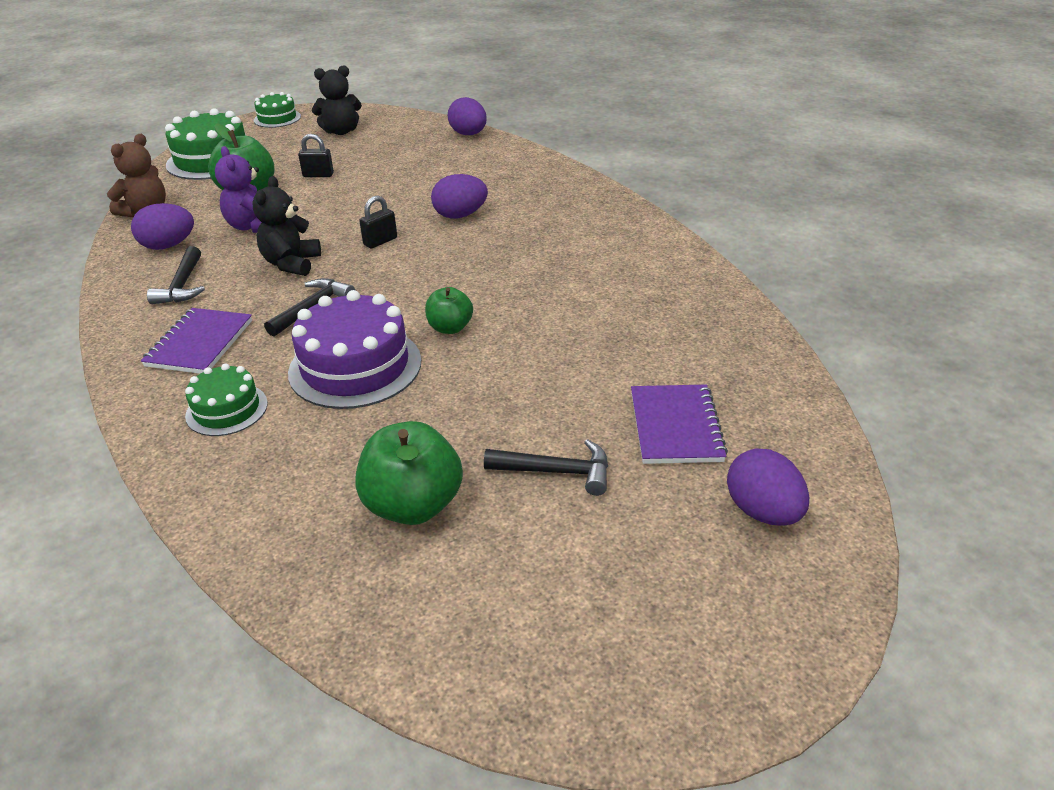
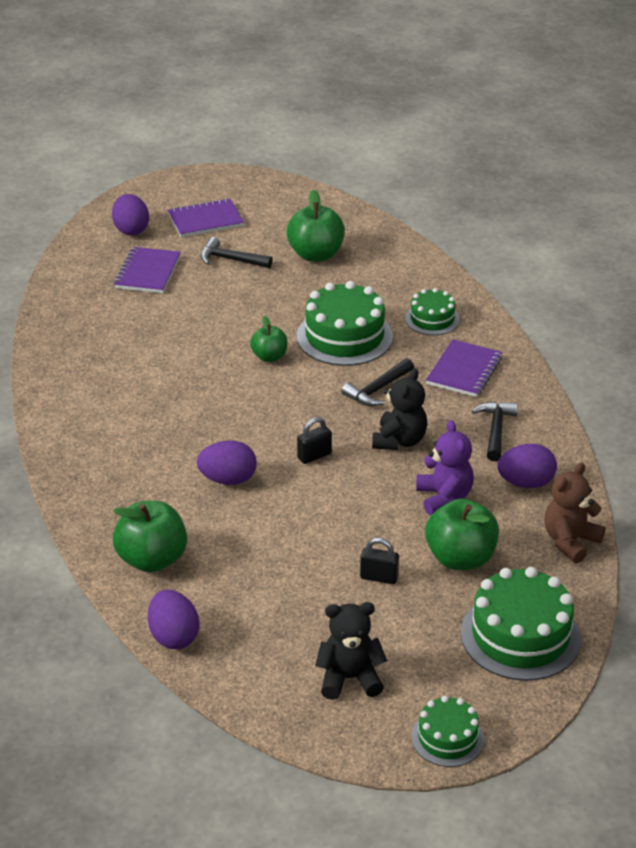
camera: 170 degrees left, 0 degrees up
(355, 366) = (344, 336): purple cake -> green cake
(504, 164) = (152, 559): none -> green apple
(641, 559) = (205, 220): none -> purple notebook

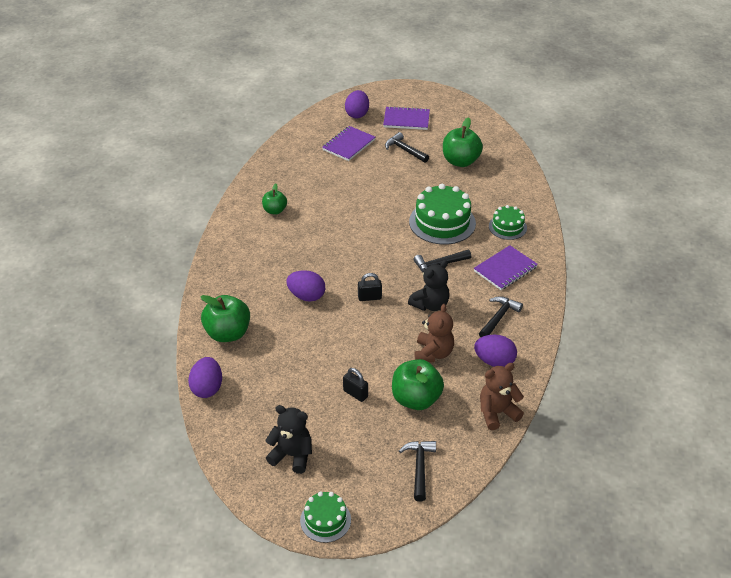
camera: 25 degrees right, 5 degrees up
(269, 357) = (386, 222): green apple -> green apple (275, 210)
(444, 498) = (433, 353): purple teddy bear -> brown teddy bear
(520, 635) = (419, 467): green cake -> black hammer

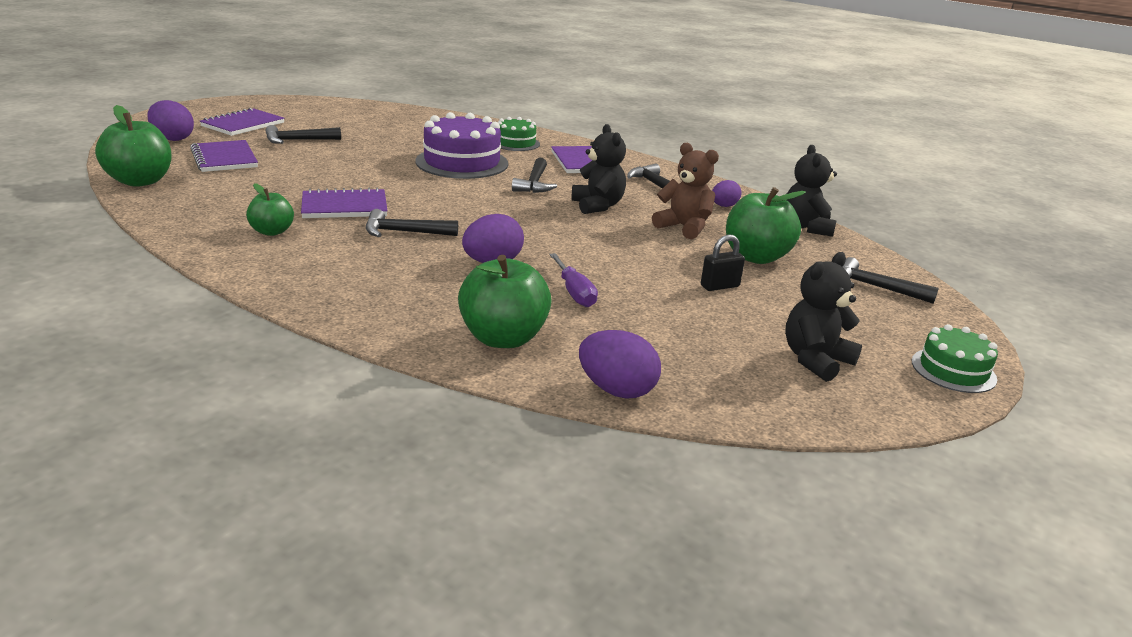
camera: 65 degrees left, 15 degrees down
(296, 339) = (574, 293): none -> purple screwdriver
(315, 250) = (404, 232): none -> black hammer
(327, 215) = (344, 207): none -> purple notebook
(369, 297) = (545, 230): black padlock -> none
(442, 222) = (462, 162): green cake -> purple cake
(460, 161) = (371, 128): green apple -> green apple (140, 181)
(494, 361) = (723, 206): purple egg -> purple egg, size x0.65
(497, 413) = (806, 227): brown teddy bear -> black teddy bear

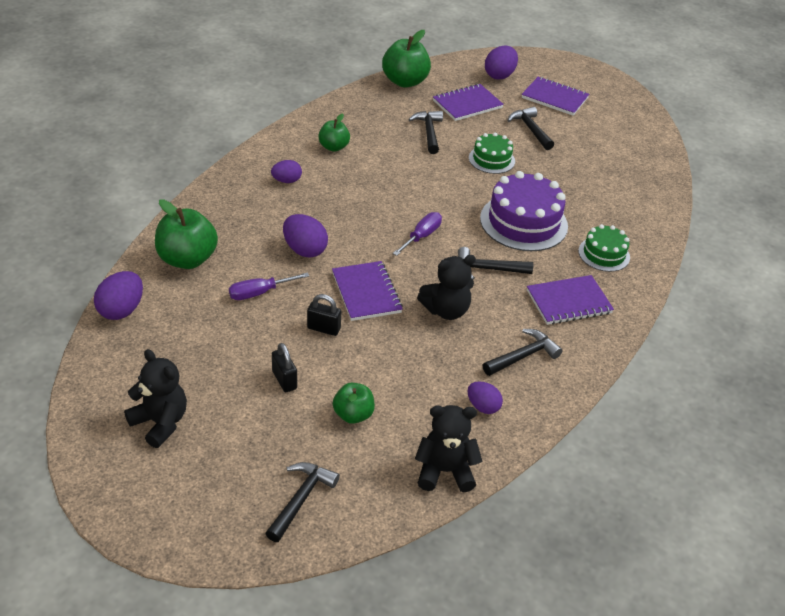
camera: 85 degrees right, 15 degrees up
(338, 264) = (286, 181): none -> purple egg
(344, 207) = (390, 171): purple notebook -> purple notebook (366, 293)
(404, 232) = (349, 203): black hammer -> black hammer (429, 132)
(476, 204) = (421, 236): none -> purple screwdriver
(633, 261) = (323, 328): none -> black padlock
(684, 227) = (411, 368): brown teddy bear -> none
(756, 257) = (353, 414): green apple -> green apple, size x0.59
(953, 370) = (144, 515): green cake -> green cake (491, 159)

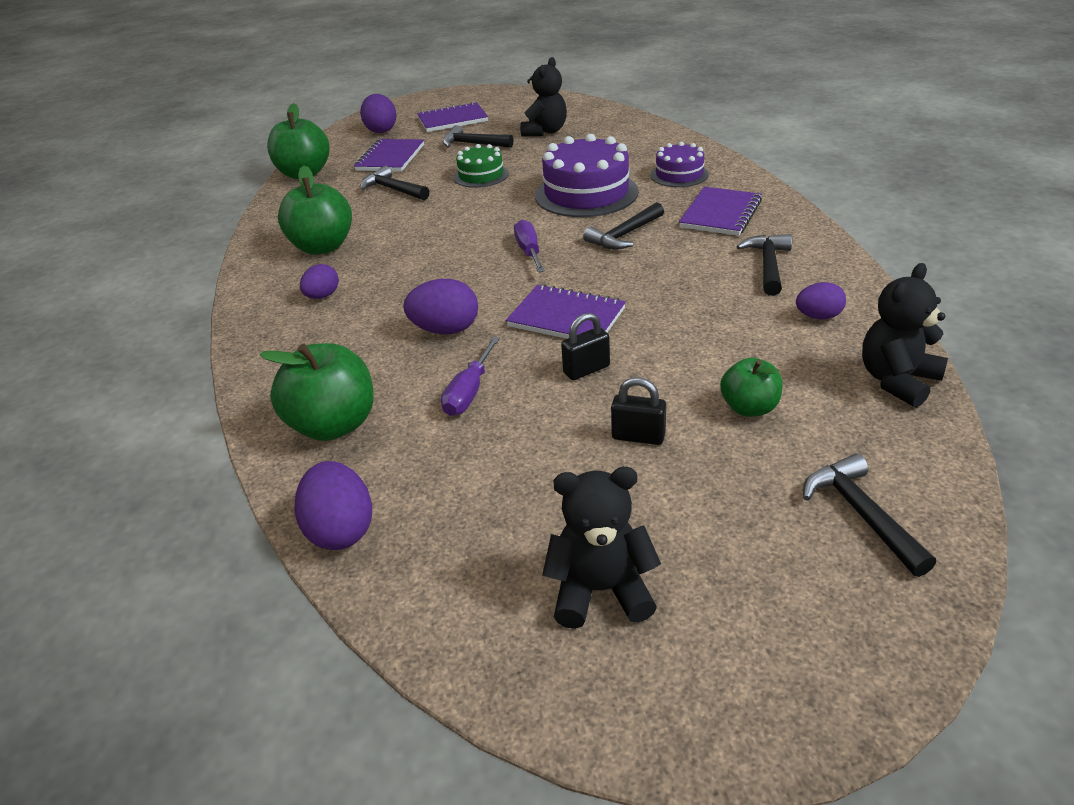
camera: 40 degrees left, 5 degrees down
(333, 147) = (323, 247): green apple -> green apple, size x1.69
(446, 310) = (653, 281): black teddy bear -> black teddy bear (545, 132)
(604, 254) = (679, 175): green cake -> purple cake

